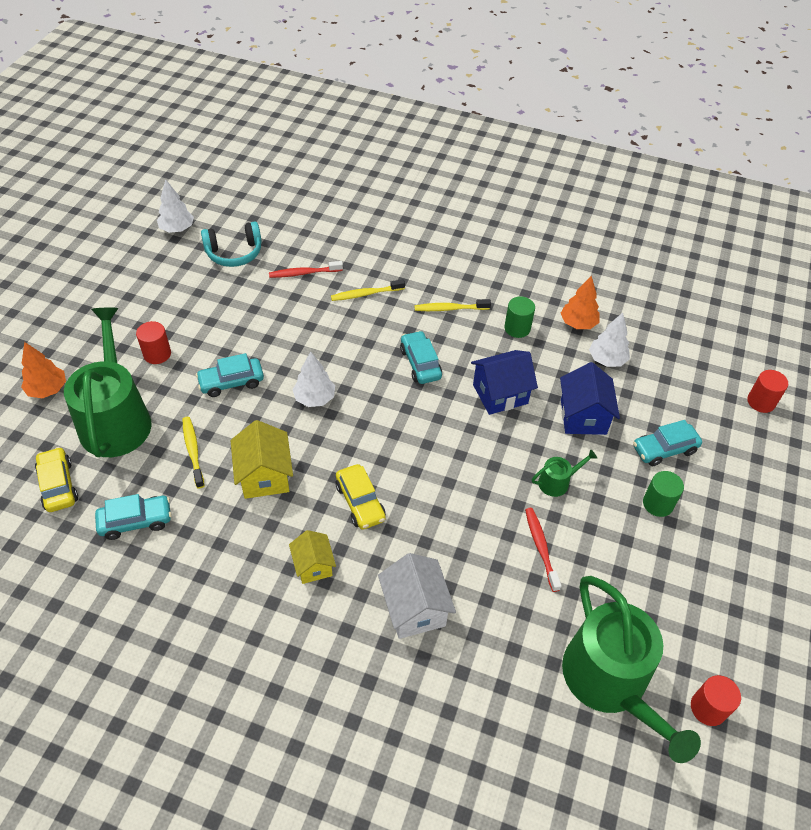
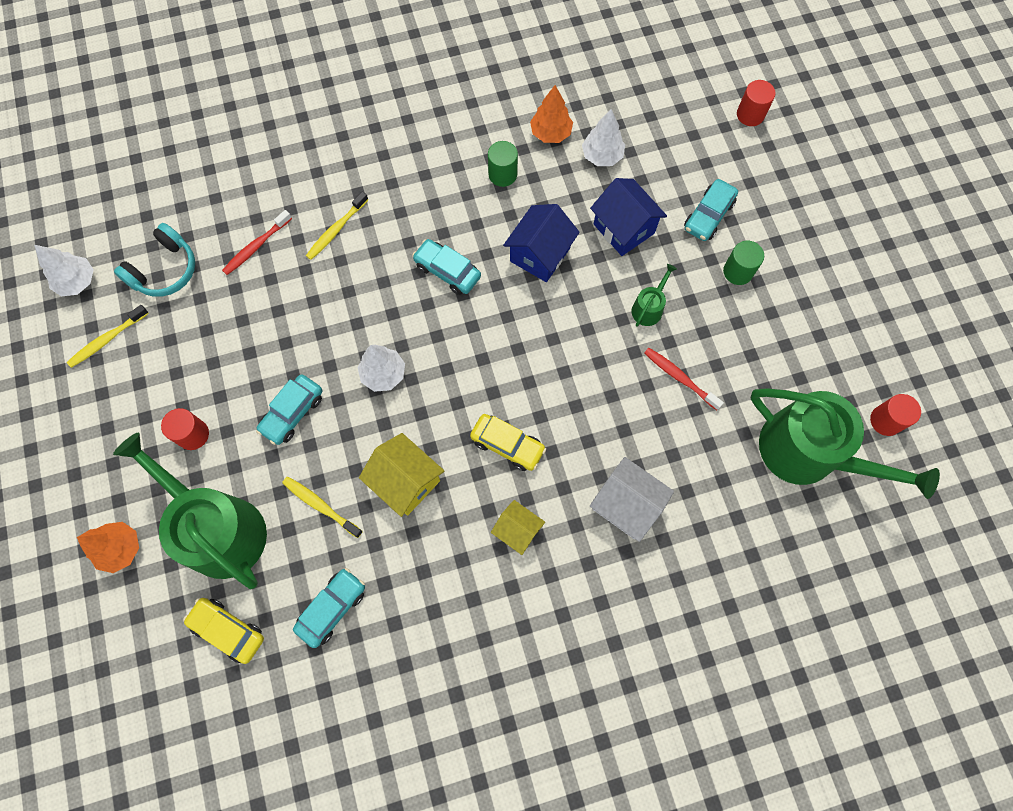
camera: 35 degrees left, 20 degrees up
(450, 309) = (427, 193): yellow toothbrush -> yellow toothbrush (107, 340)

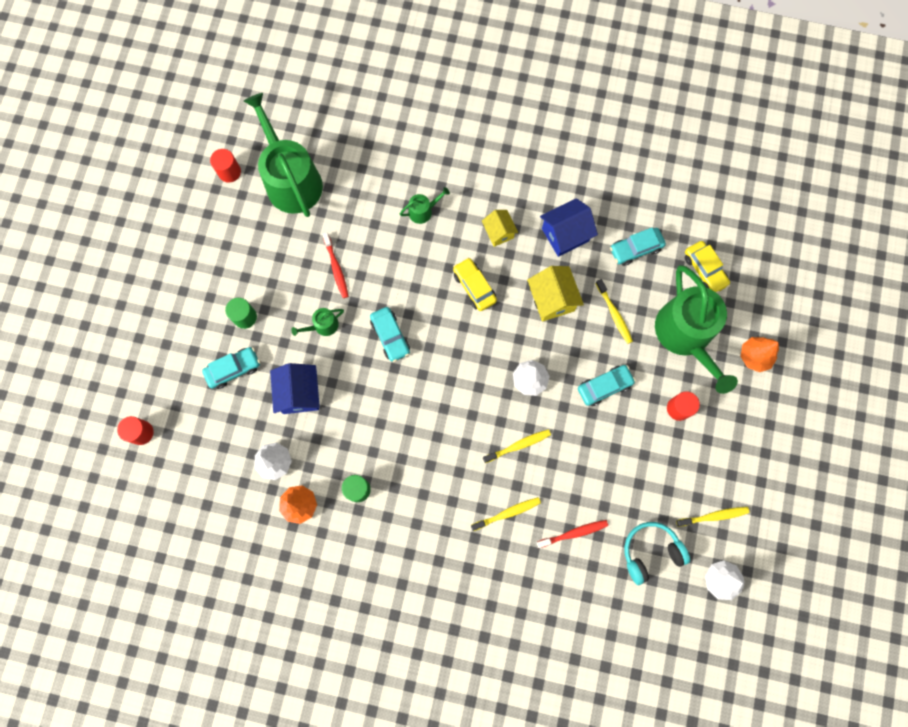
camera: 150 degrees left, 5 degrees up
(359, 299) = (518, 445): none -> yellow toothbrush
(447, 271) = (444, 432): turquoise car -> turquoise car (390, 336)
(540, 254) = (371, 408): blue house -> blue house (565, 235)
(626, 505) = (423, 211): white house -> green watering can

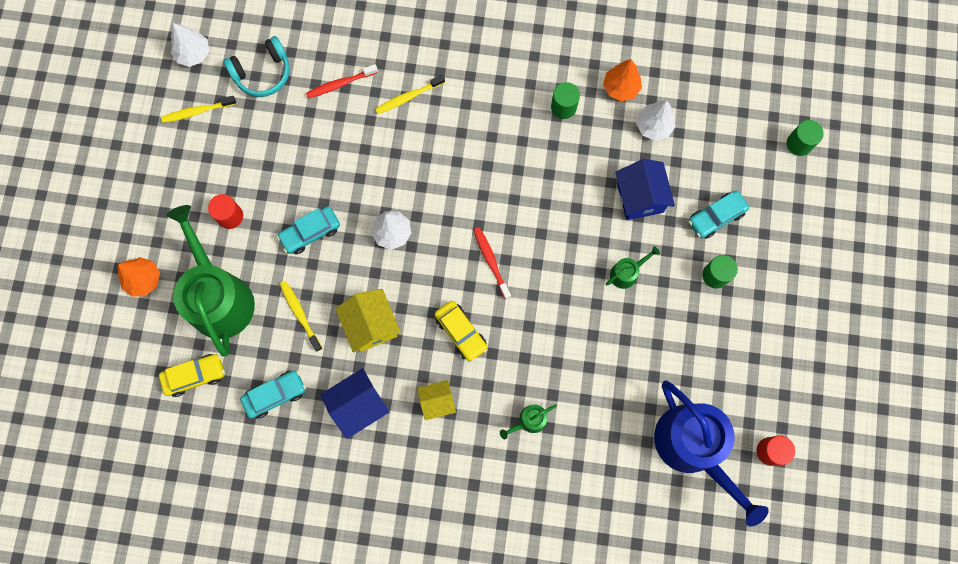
camera: 175 degrees right, 0 degrees up
(141, 432) = (799, 144): red cylinder -> green cylinder
(291, 179) = (693, 448): green watering can -> blue watering can
(336, 268) = (622, 341): red toothbrush -> red toothbrush (491, 261)
(390, 336) = (550, 267): turquoise car -> none
(499, 232) = (437, 401): yellow house -> yellow house turned 75 degrees counterclockwise
(518, 445) = (401, 164): yellow toothbrush -> none
(704, 270) = (195, 376): yellow car -> yellow car turned 105 degrees clockwise

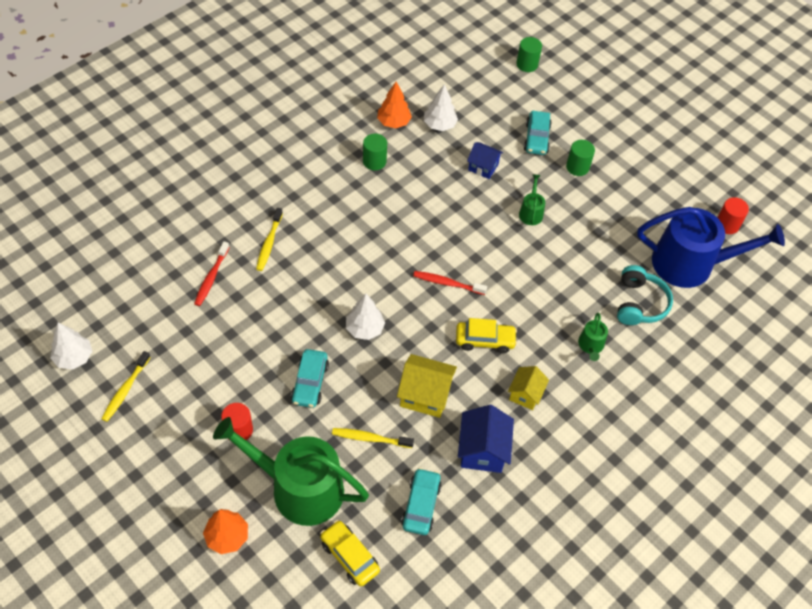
camera: 55 degrees left, 20 degrees down
(195, 376) = (349, 556): yellow car -> yellow car turned 60 degrees counterclockwise
(262, 73) = (145, 321): turquoise headphones -> turquoise headphones (639, 303)
(640, 197) = (483, 167): blue house -> blue house, size x0.65

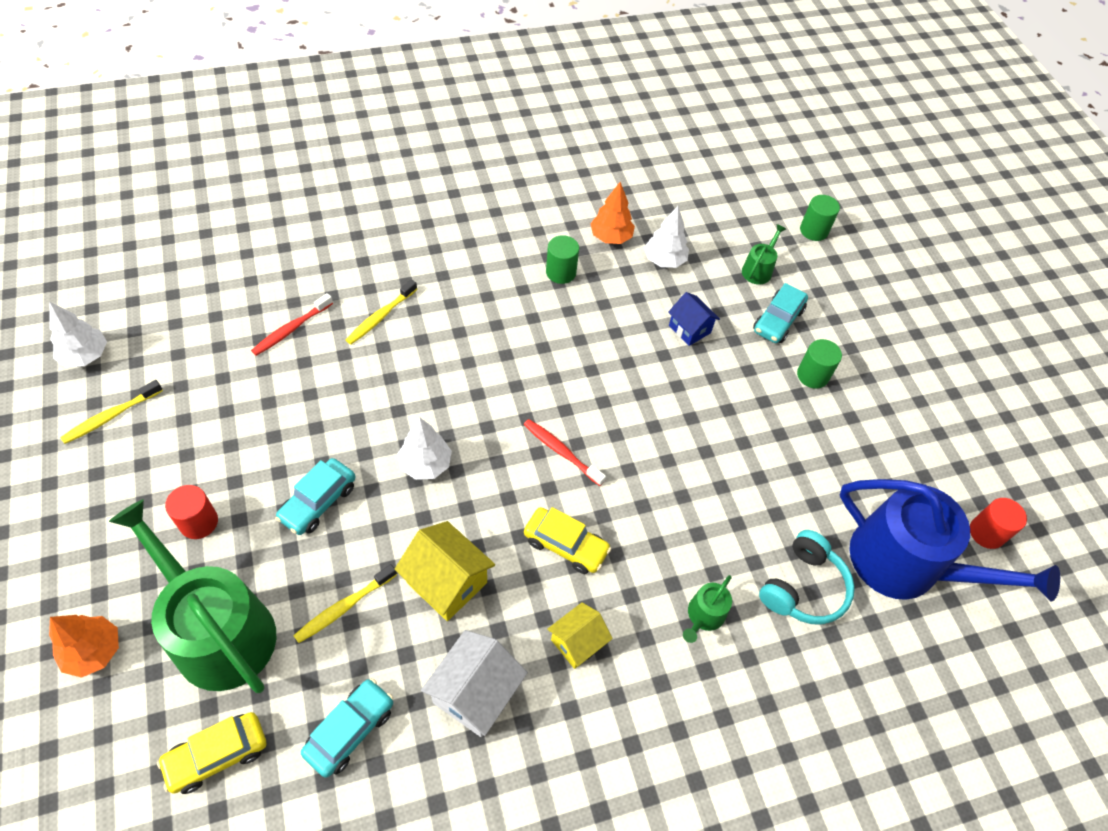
camera: 25 degrees right, 0 degrees up
(349, 556) = (217, 755): yellow car -> yellow car turned 105 degrees counterclockwise
(370, 438) = (344, 607): yellow toothbrush -> yellow toothbrush turned 75 degrees counterclockwise
(482, 450) = (475, 693): blue house -> white house
(531, 212) = (720, 407): green watering can -> green watering can (758, 269)

